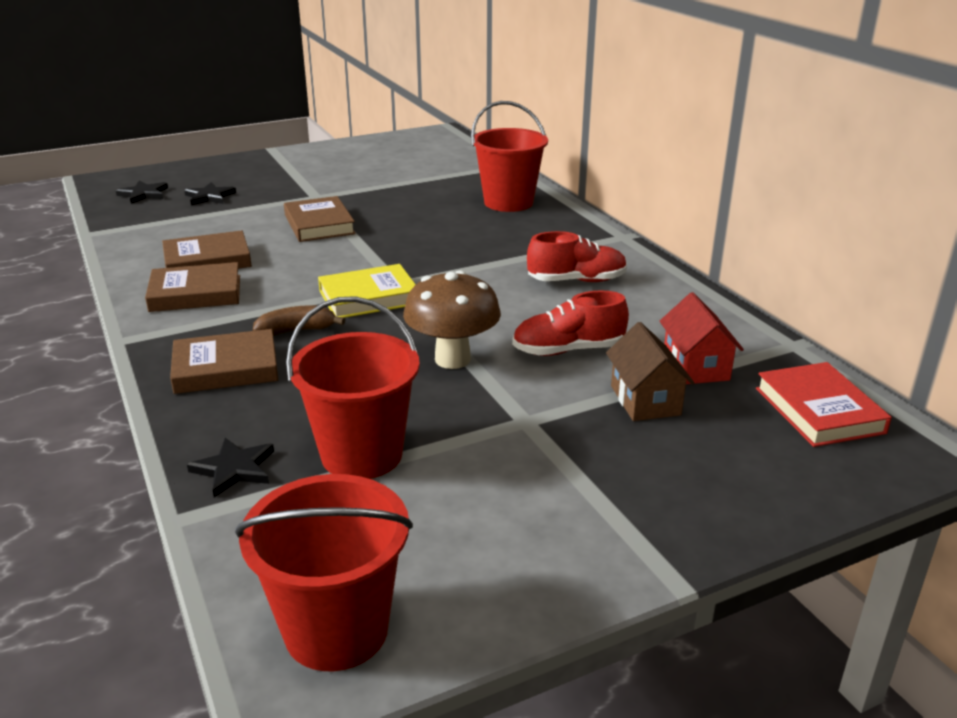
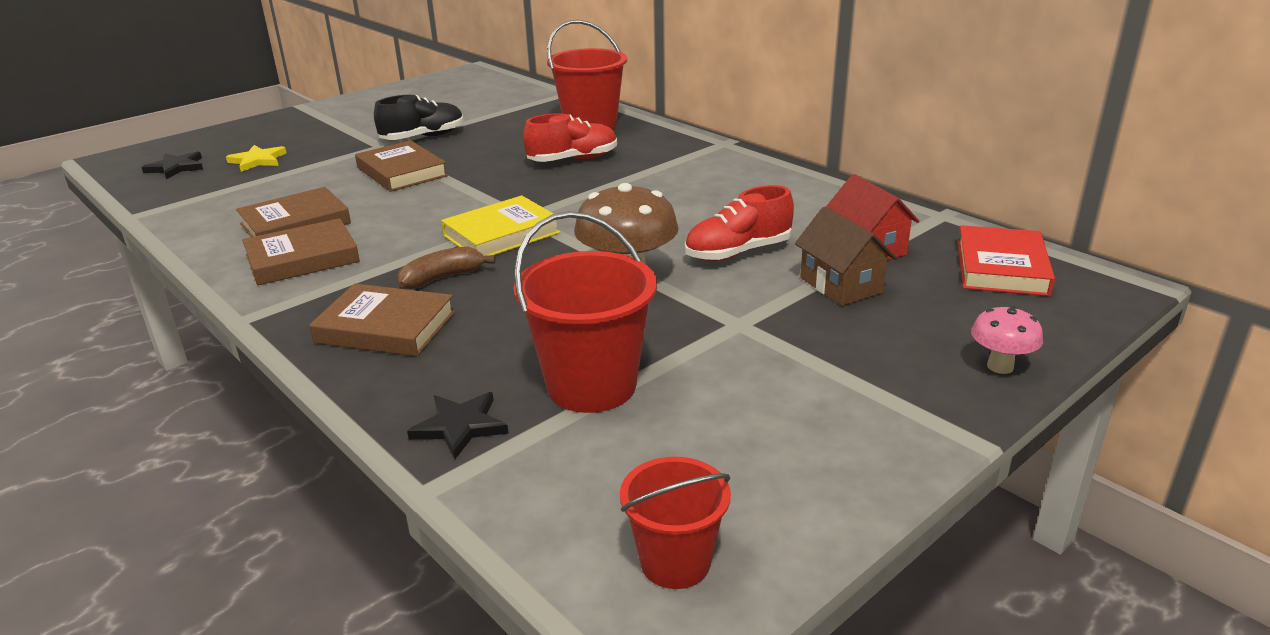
camera: 15 degrees left, 0 degrees up
(209, 197) = (258, 160): black star -> yellow star
(226, 368) = (386, 327): brown book -> brown book turned 45 degrees clockwise
(336, 630) = (675, 562): red bucket -> red bucket, size x0.61
(355, 193) = (423, 137): none -> black shoe
(576, 281) = (705, 188): red shoe -> red shoe (573, 160)
(749, 512) = (1000, 366): none -> pink mushroom
(819, 410) = (1001, 267): red book -> red book turned 45 degrees clockwise

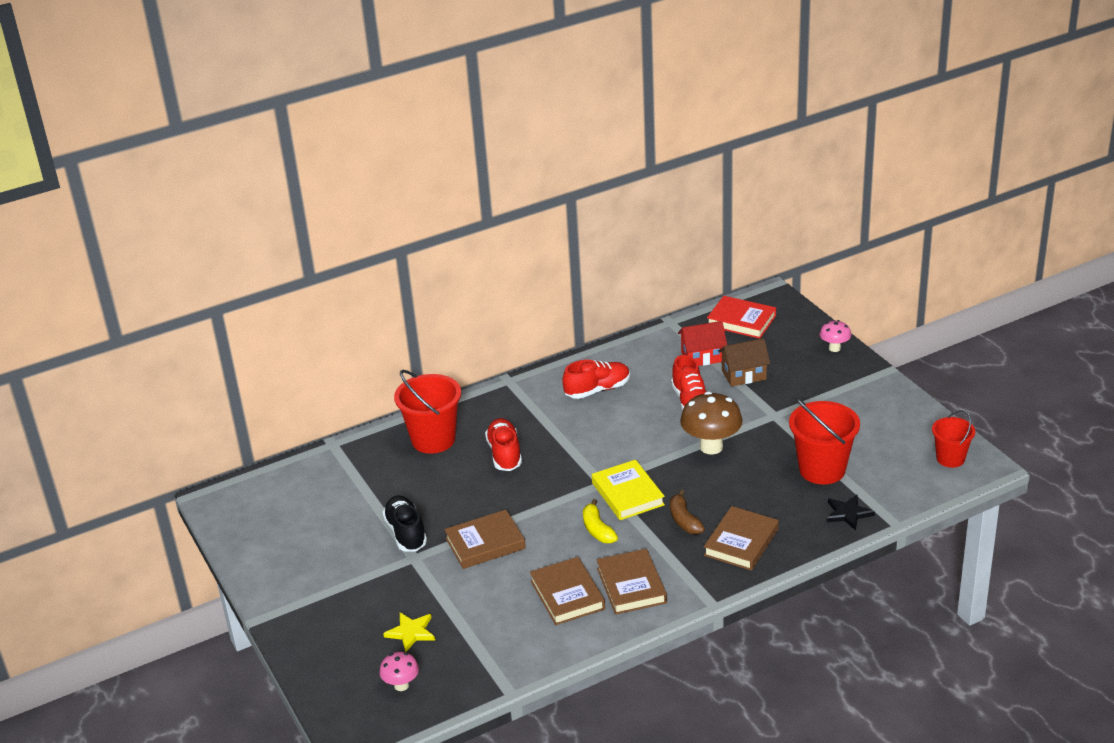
camera: 75 degrees left, 5 degrees up
(176, 167) = (401, 685): black star -> pink mushroom
(423, 225) = (597, 529): none -> yellow banana
(733, 190) = (597, 390): none -> red shoe

